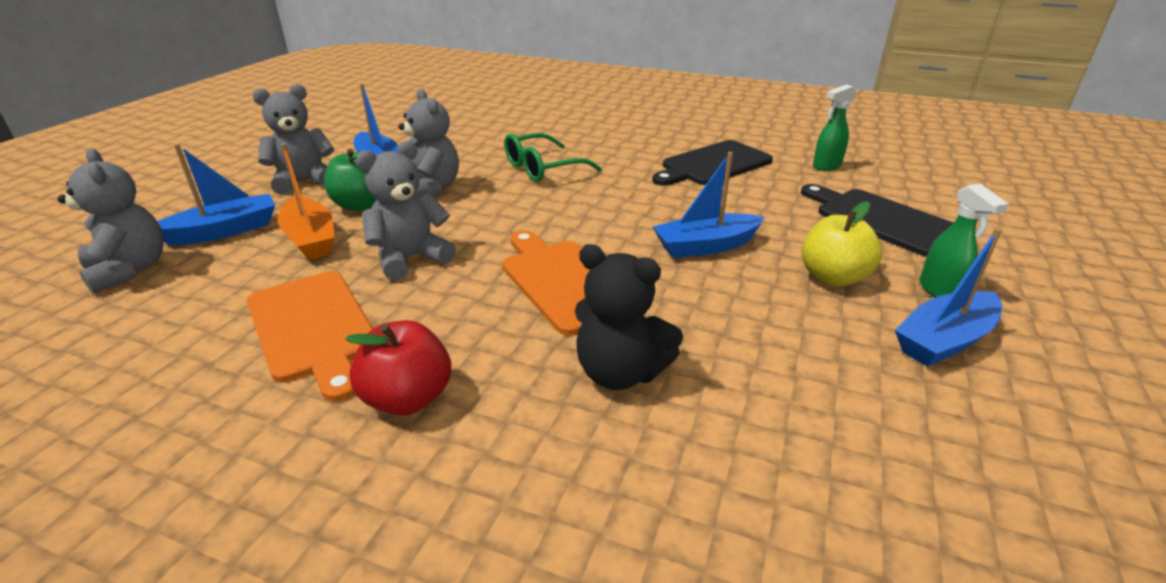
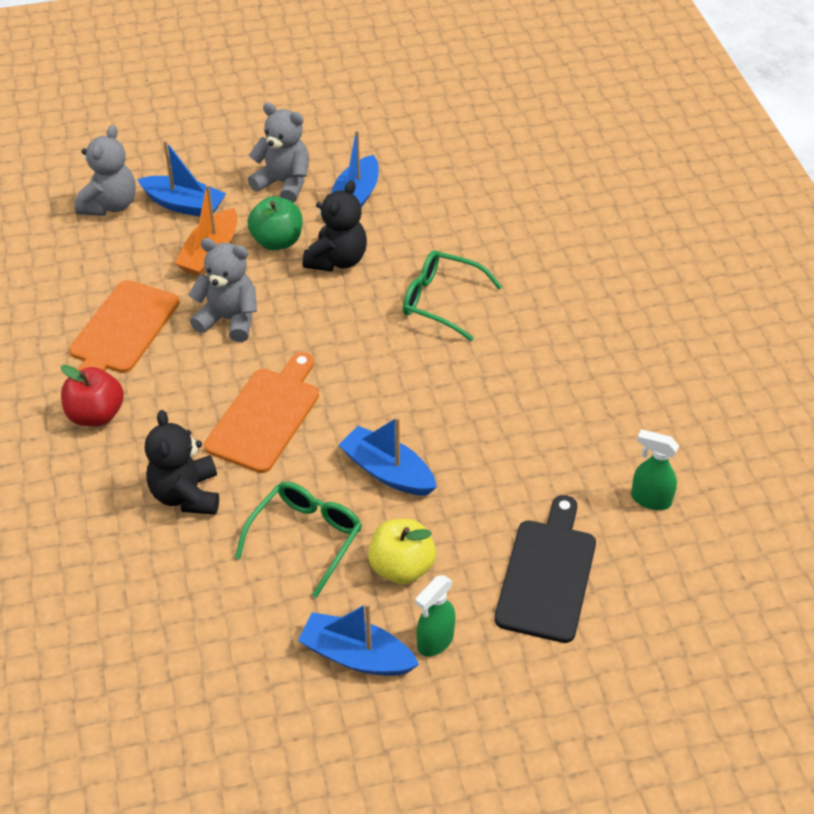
camera: 55 degrees right, 15 degrees up
(430, 189) = (337, 260): grey teddy bear -> black teddy bear
(713, 164) = (567, 411): black cutting board -> none
(755, 315) = (306, 538): none -> green glasses

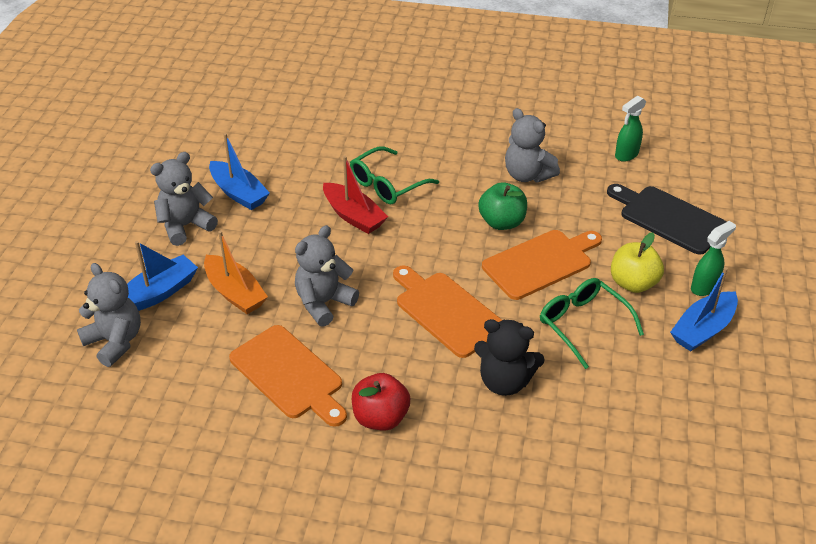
camera: 65 degrees left, 5 degrees down
(277, 241) = (253, 250): green apple -> green apple (502, 222)
(337, 260) = (301, 223): black teddy bear -> none
(372, 294) = (353, 216): none -> red boat
(388, 472) = (540, 263): blue boat -> orange cutting board
(435, 641) = (704, 287): green spray bottle -> green spray bottle turned 105 degrees counterclockwise
(540, 414) = (527, 175): none -> grey teddy bear

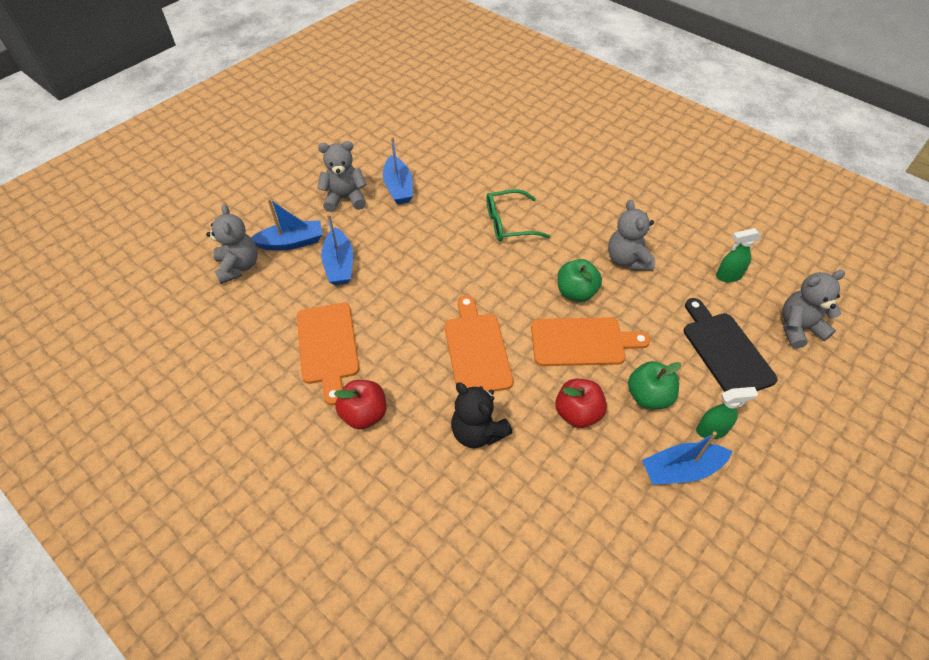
camera: 30 degrees right, 10 degrees up
(235, 293) = (339, 264): orange boat -> blue boat
(324, 303) = (393, 300): grey teddy bear -> grey teddy bear (798, 328)
(353, 216) = (465, 239): red boat -> none
(583, 324) = (577, 413): green glasses -> red apple
(633, 283) = (648, 396): yellow apple -> green apple

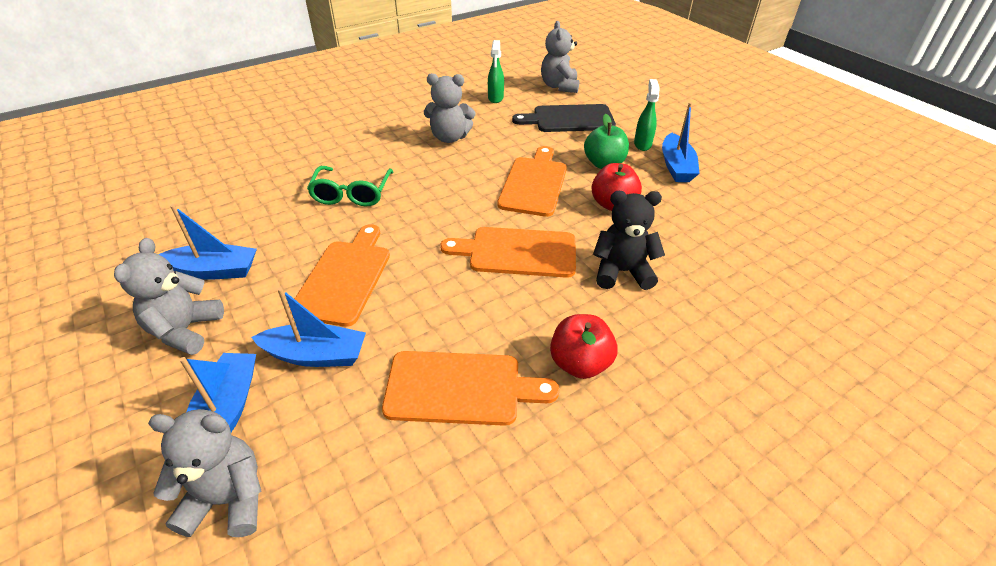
camera: 75 degrees left, 10 degrees down
(412, 253) = (345, 278): none -> orange cutting board
(477, 432) = (622, 272): black teddy bear -> black teddy bear turned 150 degrees counterclockwise
(576, 292) = (473, 173): green apple -> none

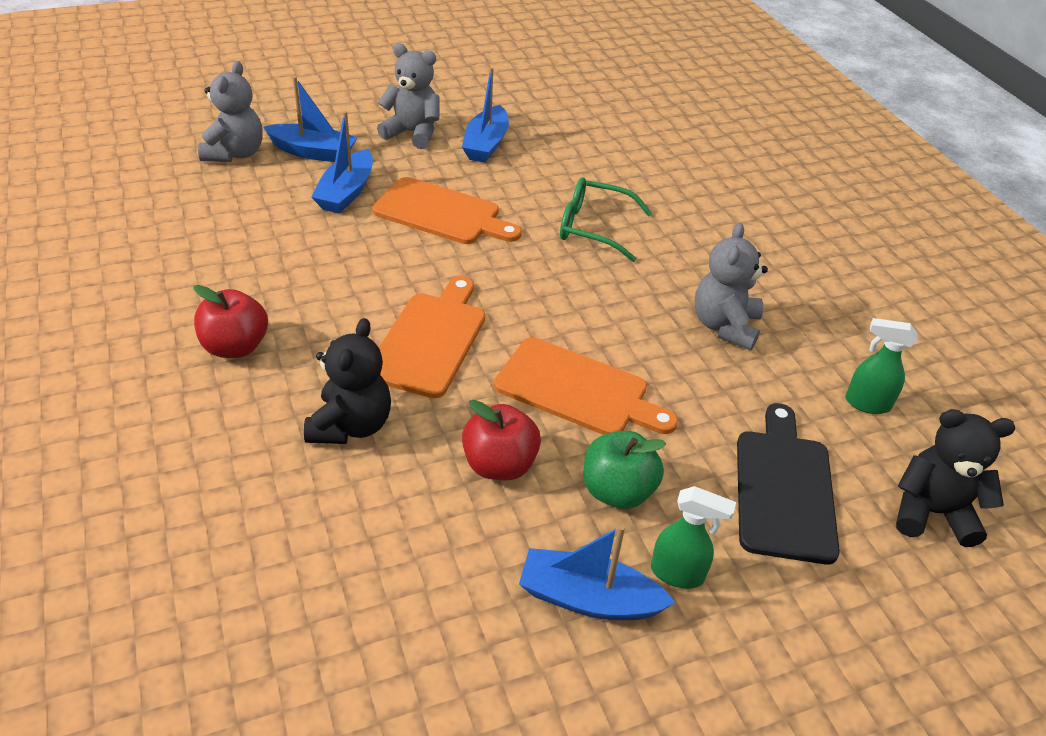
camera: 100 degrees right, 0 degrees up
(460, 388) = (258, 264): orange cutting board -> none
(559, 86) = (932, 512): grey teddy bear -> black teddy bear

